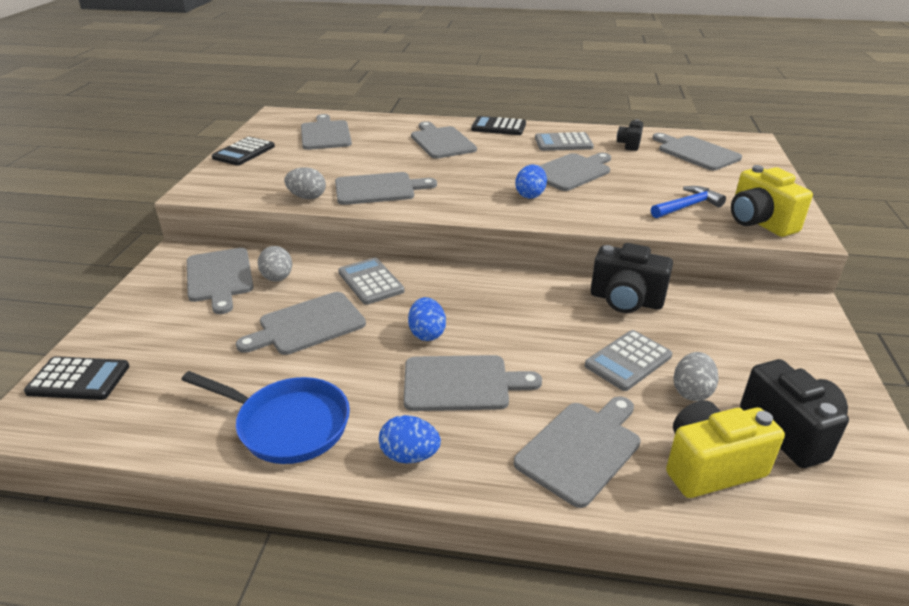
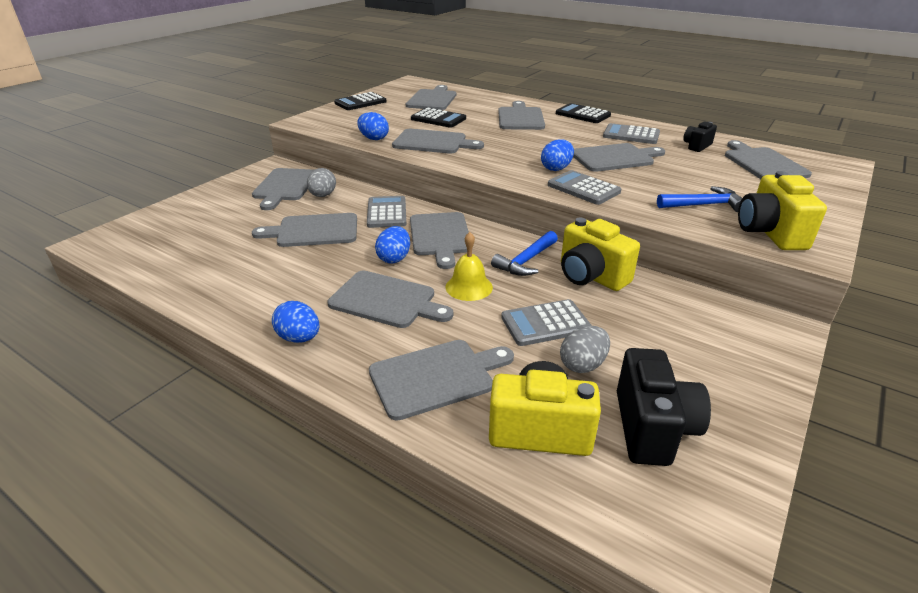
camera: 25 degrees right, 0 degrees up
(79, 379) = (143, 228): black calculator -> black calculator (438, 119)
(287, 425) = (237, 292): blue pan -> none
(307, 197) = (374, 138): grey egg -> blue egg
(451, 295) = (440, 236): none -> grey cutting board
(528, 344) = (469, 287): none -> yellow bell
(556, 300) = (526, 261): none -> blue hammer
(574, 212) = (583, 188): none -> grey calculator
(626, 300) = (591, 276): black camera -> yellow camera

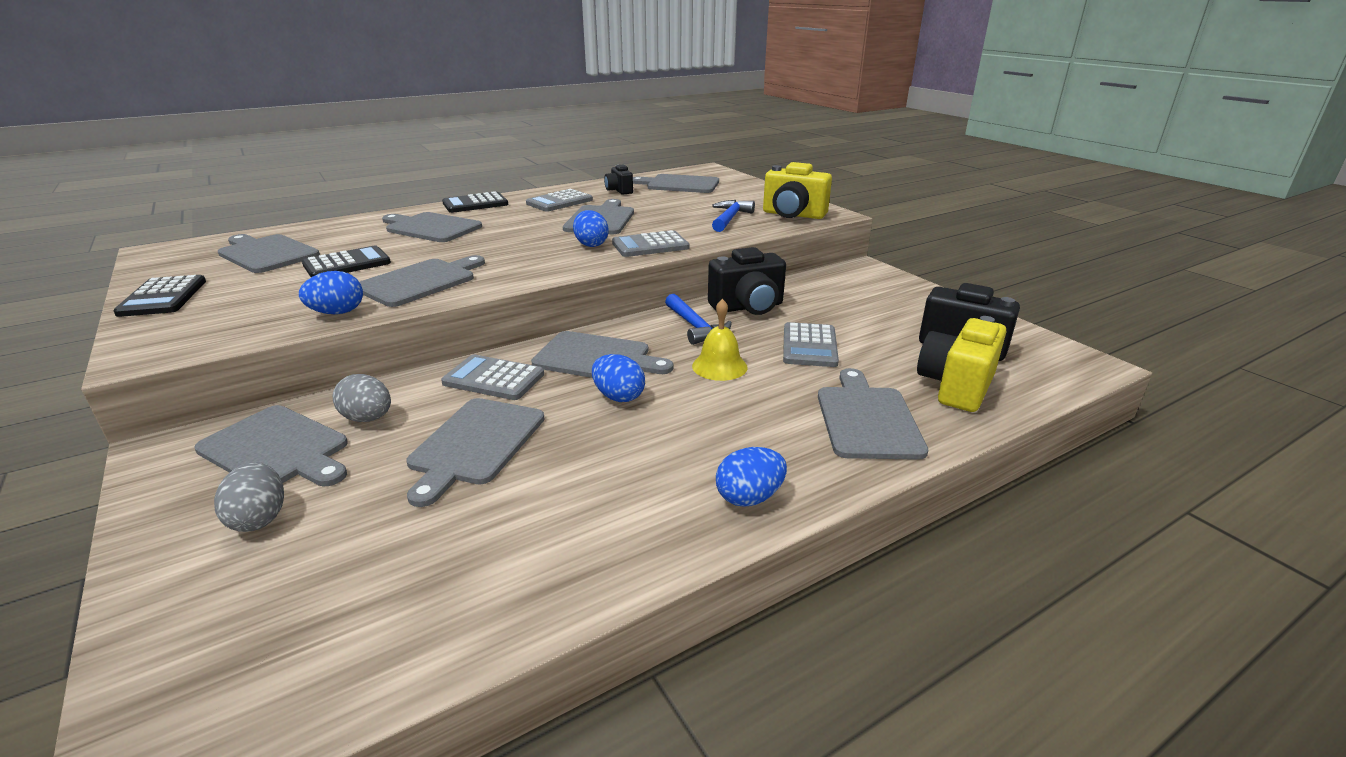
camera: 65 degrees left, 5 degrees down
(386, 300) = (709, 420): grey cutting board -> none
(583, 364) = (877, 347): grey egg -> grey egg (259, 518)
(591, 276) = (748, 307): yellow camera -> black camera

